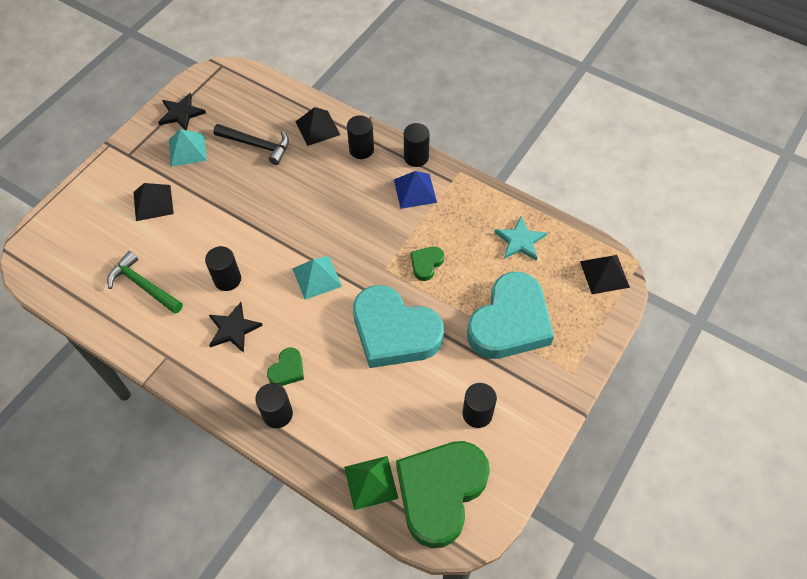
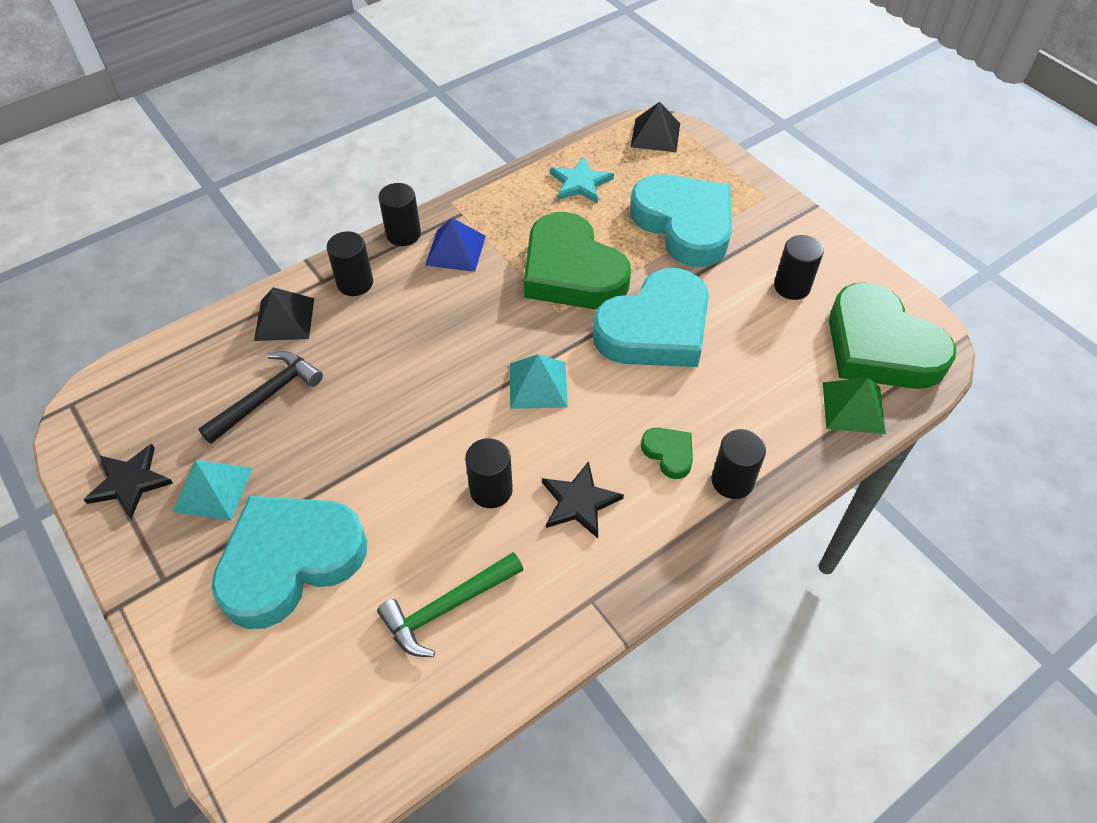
camera: 70 degrees left, 5 degrees down
(153, 202) = (290, 561): black pyramid -> turquoise heart
(426, 264) = (571, 271): green heart -> green heart, size x2.37

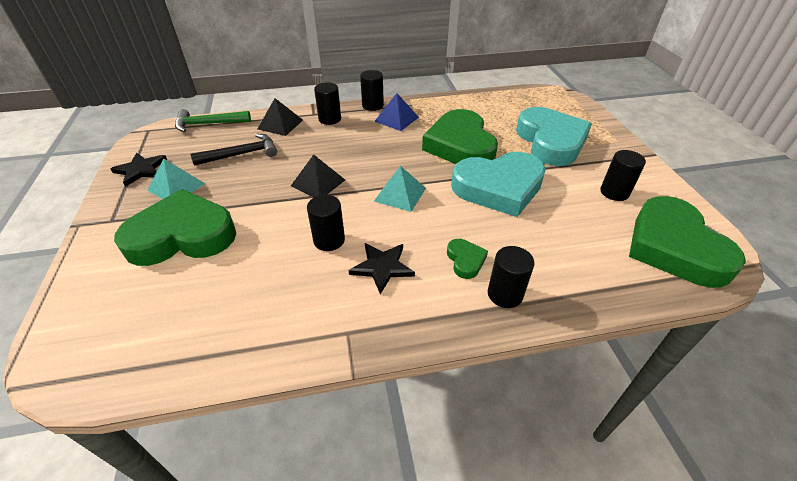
camera: 25 degrees right, 10 degrees down
(290, 561) = (182, 235): turquoise heart -> green heart
(447, 607) = (249, 297): green hammer -> green hammer (208, 124)
(580, 183) = (493, 107): turquoise star -> none
(655, 135) = (555, 97): black pyramid -> black pyramid (318, 183)
(853, 407) = (633, 279): green pyramid -> none

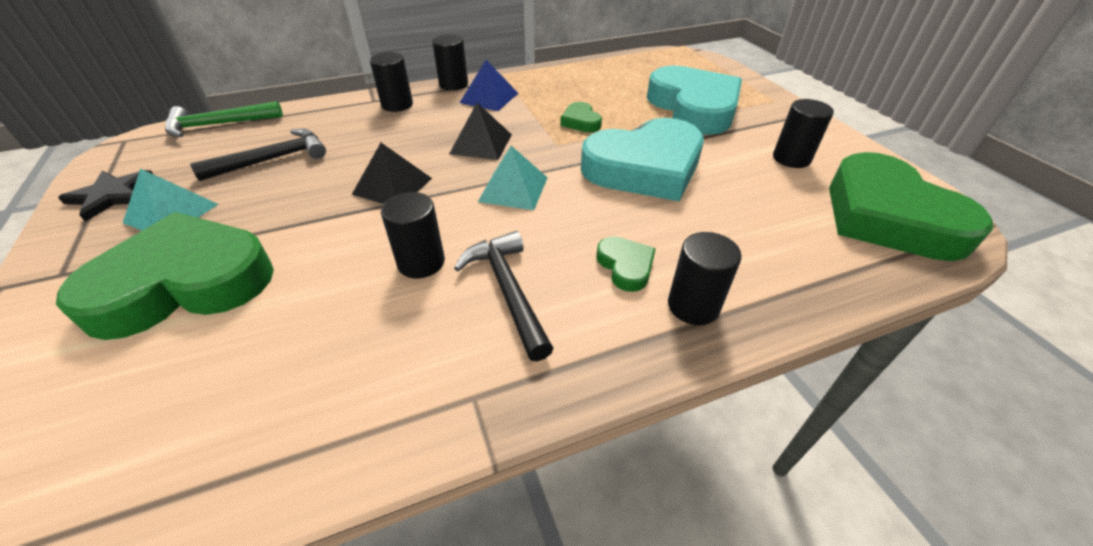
camera: 10 degrees left, 0 degrees up
(280, 124) = (327, 117): black pyramid -> black pyramid (481, 144)
(382, 267) = (508, 291): black star -> black hammer
(460, 145) = (581, 121): green heart -> green heart, size x0.42

